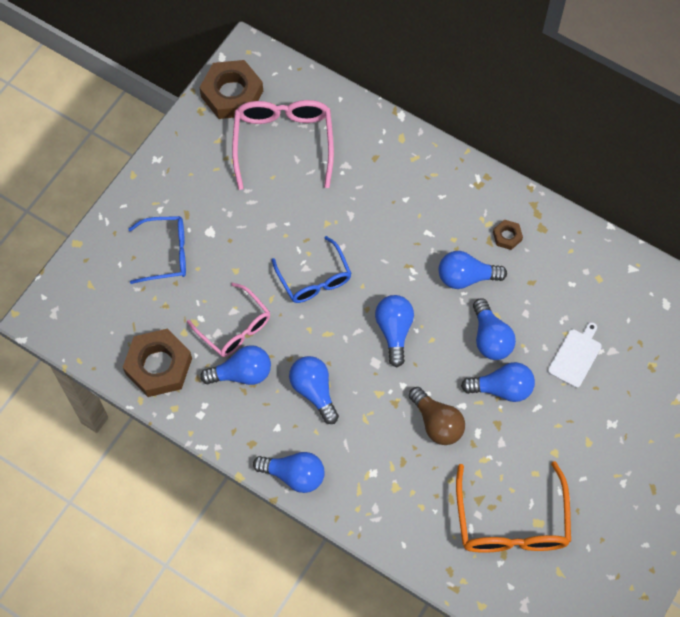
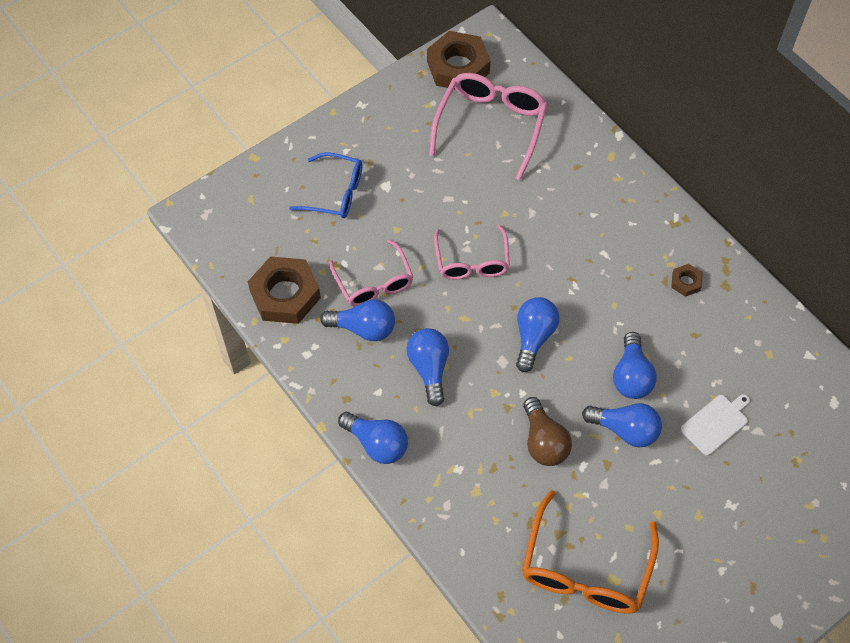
camera: 20 degrees right, 5 degrees down
(314, 279) = (472, 261): blue glasses -> pink glasses
(466, 277) = (628, 308): blue light bulb -> none

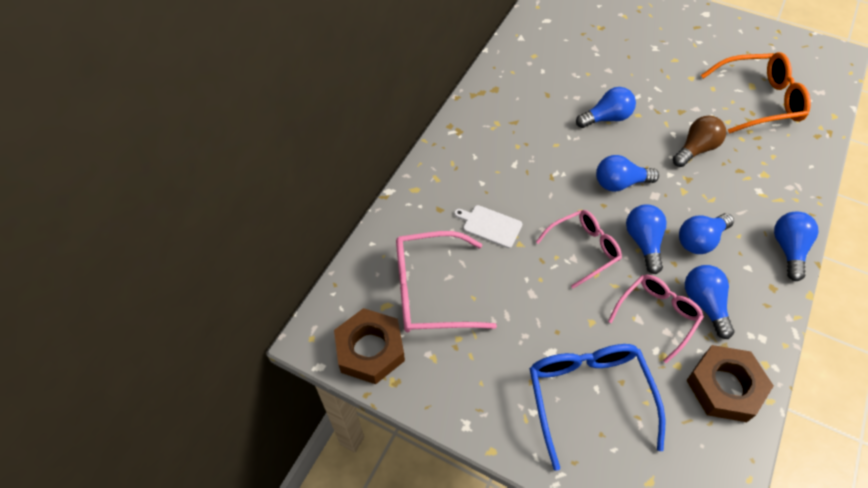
camera: 115 degrees left, 5 degrees down
(335, 193) = (588, 396): blue glasses -> blue glasses, size x1.51
(625, 430) = (649, 109): blue light bulb -> blue light bulb (643, 242)
(686, 282) = (507, 110): brown nut -> none
(716, 423) = (606, 67): white cutting board -> white cutting board (490, 225)

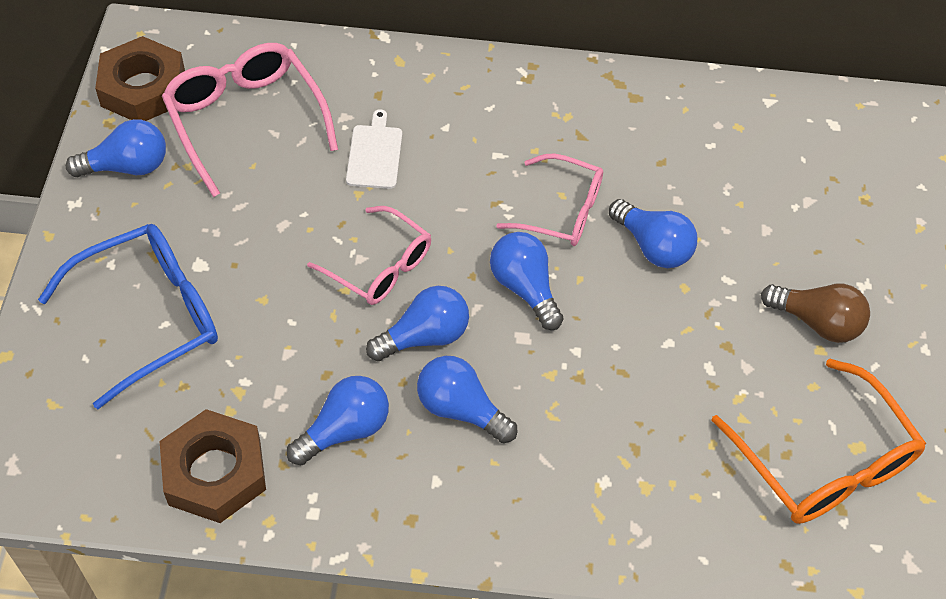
camera: 65 degrees right, 0 degrees up
(657, 315) = (302, 374): pink glasses -> pink glasses (561, 211)
(695, 149) = (649, 378): brown light bulb -> brown light bulb (816, 322)
(788, 249) = (496, 535): blue light bulb -> blue light bulb (127, 166)

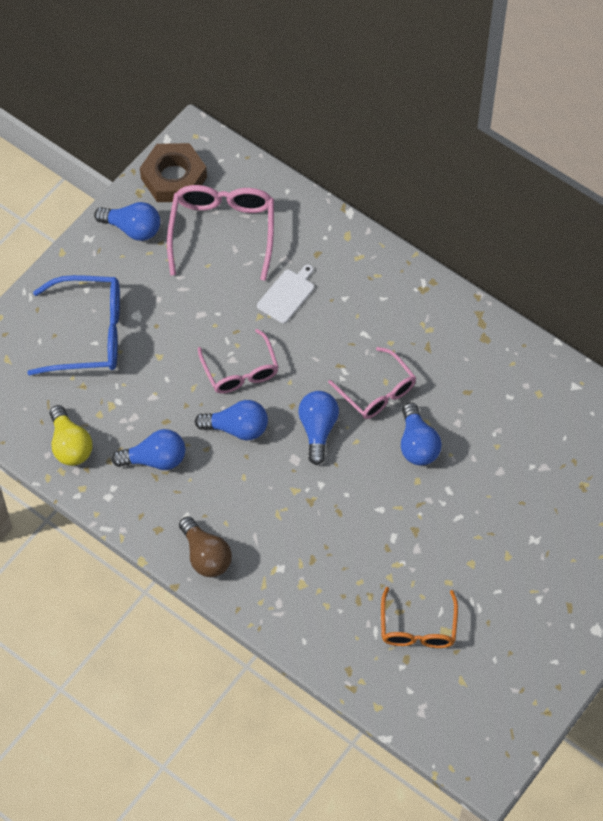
camera: 35 degrees right, 5 degrees up
(215, 472) = (70, 445): brown nut -> yellow light bulb
(460, 409) = (228, 483): blue light bulb -> none
(816, 322) = (483, 546): brown light bulb -> brown light bulb (205, 556)
(824, 462) = (418, 628): orange glasses -> orange glasses, size x0.66

